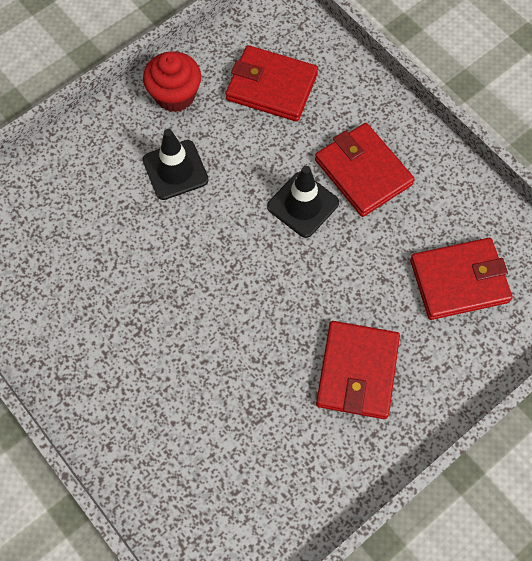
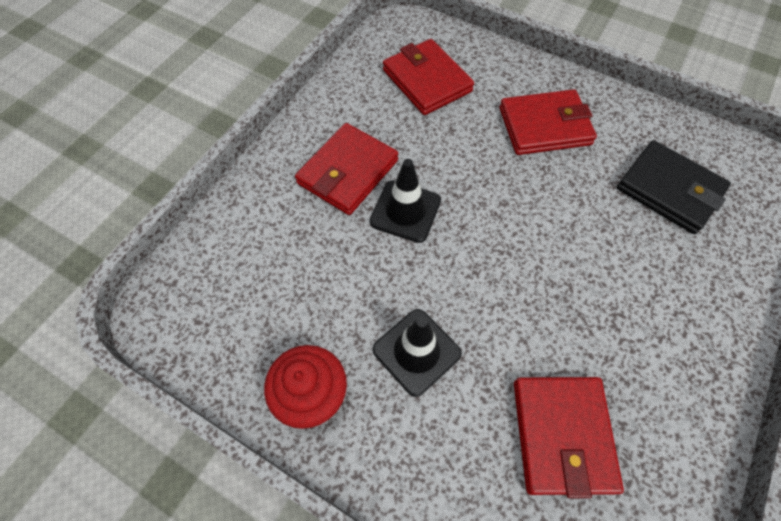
camera: 110 degrees left, 5 degrees down
(235, 452) = (669, 190): none -> black wallet
(271, 87) = (268, 286): red wallet -> red wallet (562, 435)

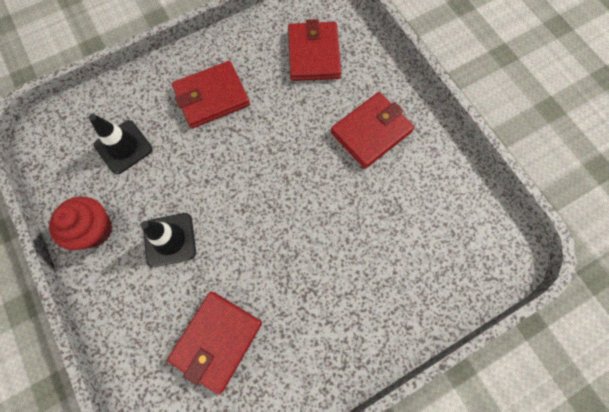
camera: 30 degrees right, 10 degrees up
(405, 211) = (229, 144): black traffic cone -> black traffic cone (123, 147)
(544, 126) = (371, 132): red wallet -> red wallet turned 60 degrees counterclockwise
(669, 190) = (423, 227): black wallet -> none

